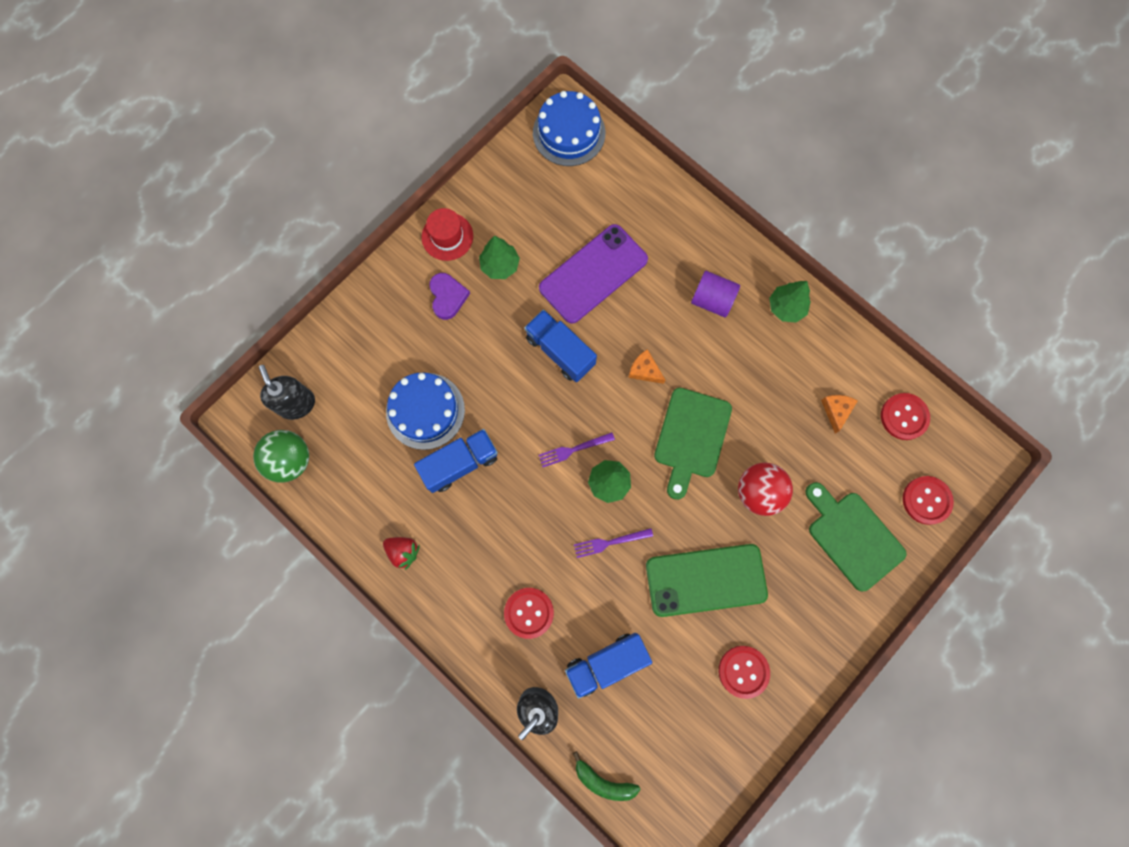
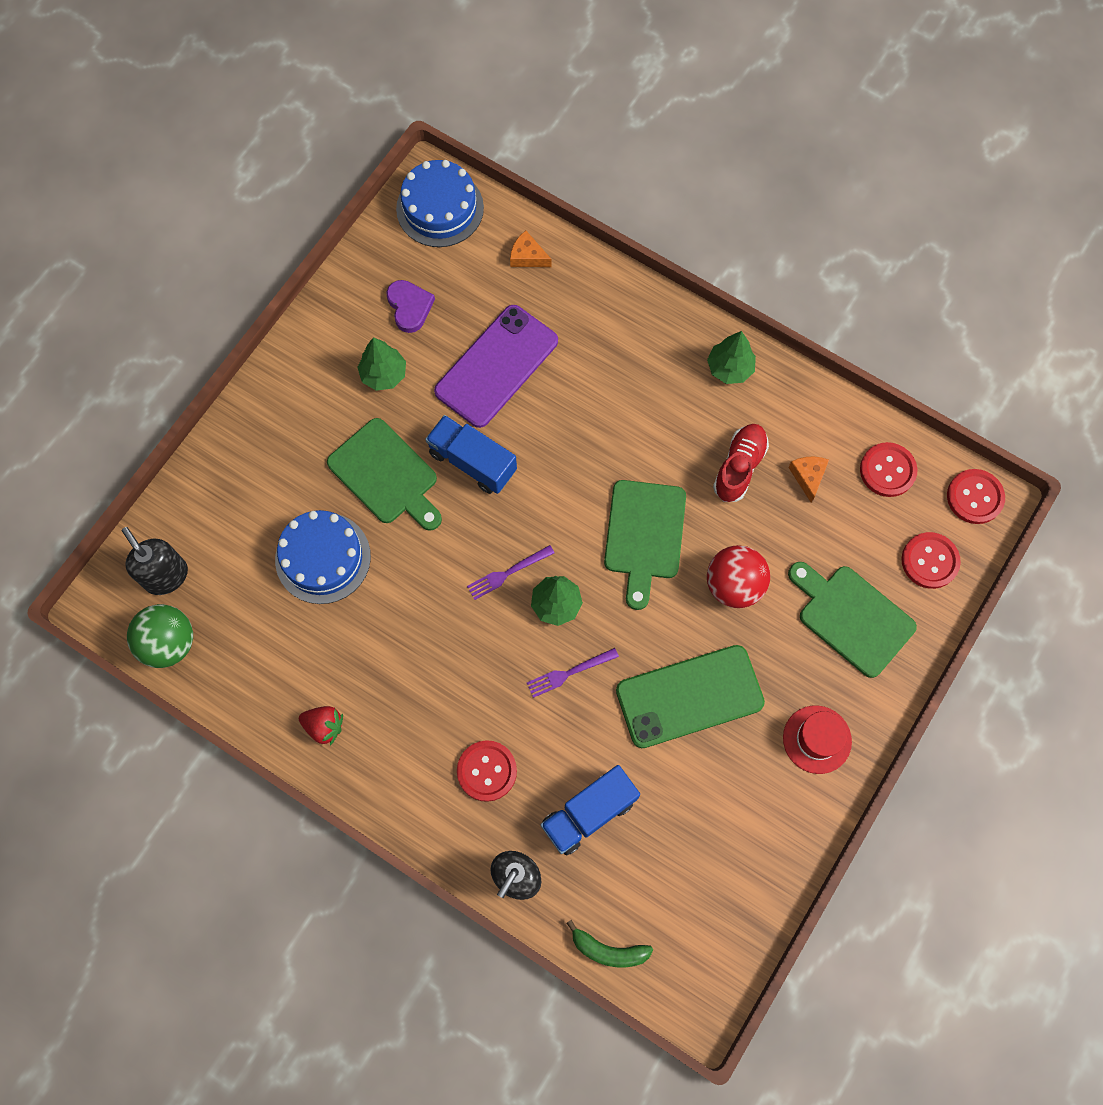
camera: 10 degrees left, 5 degrees down
(447, 236) = (315, 351): red hat -> red hat (817, 739)
(447, 297) = (327, 421): purple heart -> purple heart (409, 307)
(460, 463) = (375, 612): blue truck -> none
(488, 350) = (386, 475): none -> green cutting board
(644, 370) = (576, 467): orange cheese -> orange cheese (527, 256)
(712, 300) = (641, 374): purple cylinder -> none
(743, 671) = (751, 794): red button -> red button (974, 497)
(780, 393) = (739, 467): none -> red shoe

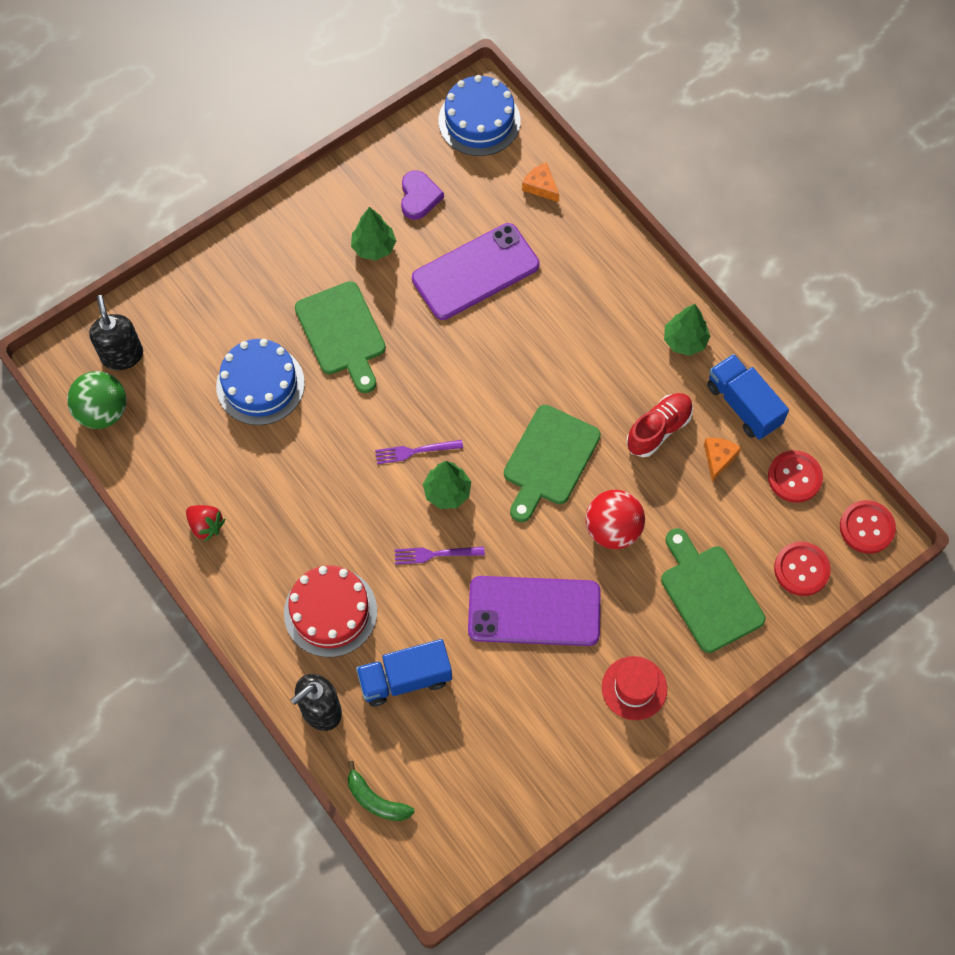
camera: 20 degrees right, 5 degrees down
(472, 462) = (422, 347): blue truck -> blue truck (743, 405)
(487, 771) = (330, 612): red button -> red cake
(689, 696) = (534, 611): green phone -> purple phone

